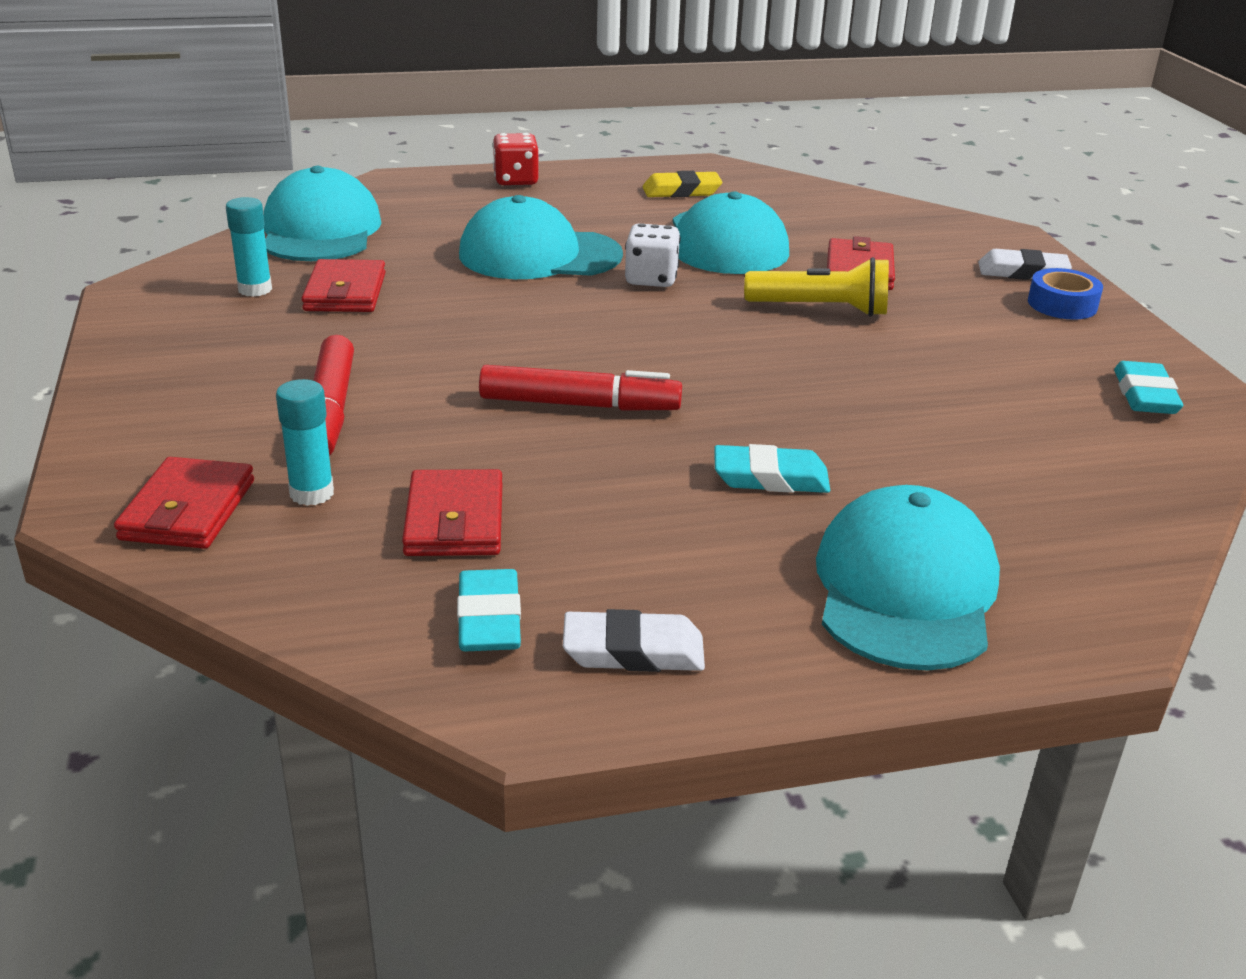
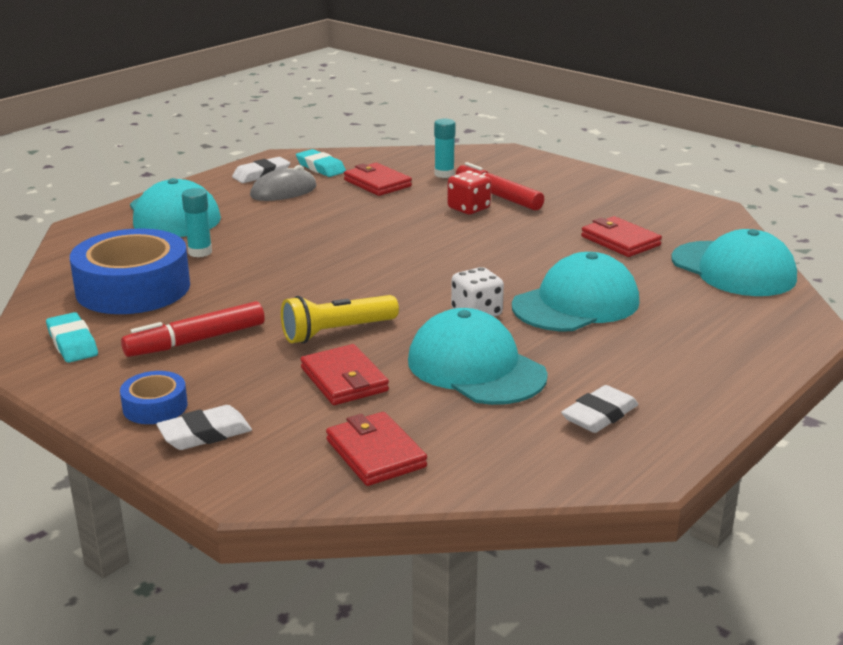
camera: 145 degrees right, 5 degrees down
(188, 510) = (475, 159): red wallet -> red wallet (375, 453)
(255, 289) = (664, 226): turquoise glue stick -> turquoise glue stick (200, 252)
(516, 180) = (738, 367): red dice -> red dice (468, 208)
(579, 405) = (397, 232): red marker -> red marker (196, 341)
(645, 571) = (283, 191): none -> grey mouse
(681, 191) = (599, 415): yellow eraser -> white eraser
(770, 478) = (267, 232): turquoise eraser -> none
(1042, 448) = (133, 288): none -> blue tape

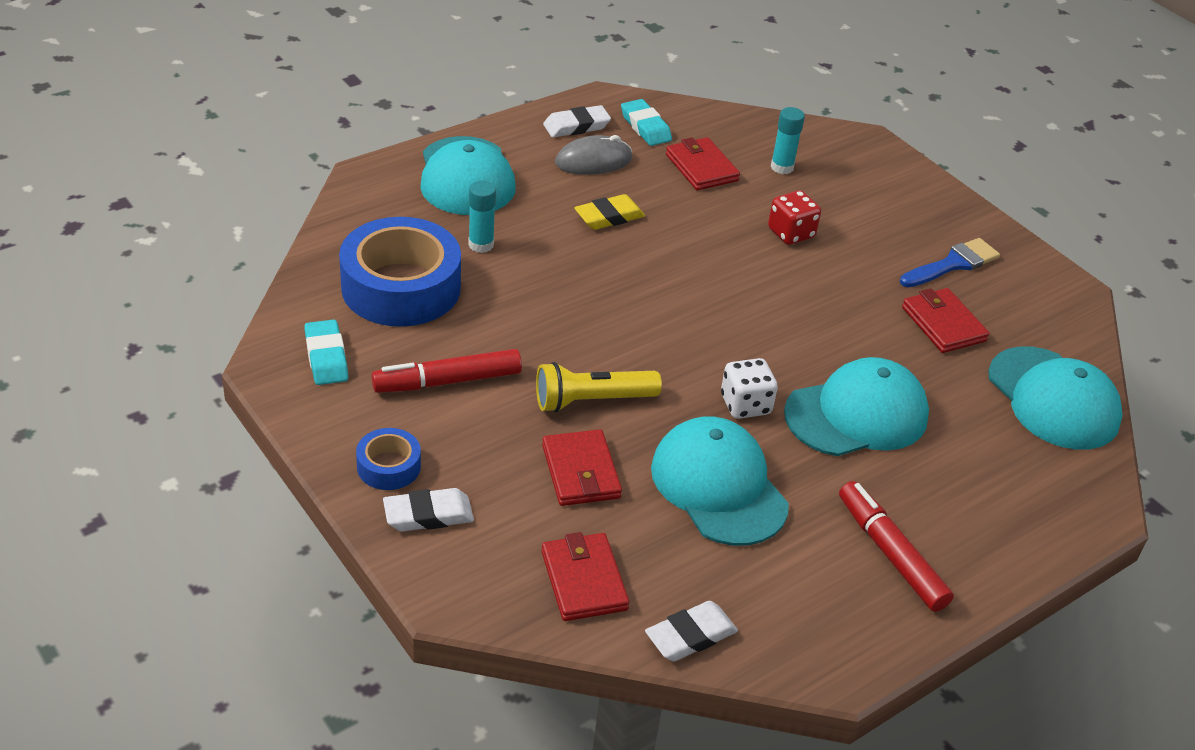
camera: 10 degrees right, 15 degrees up
(309, 220) = (609, 217): none -> yellow eraser
(498, 196) = (831, 218): red marker -> red marker (890, 554)
(599, 415) = (822, 582): white eraser -> white eraser (690, 636)
(609, 207) = (953, 264): none -> blue brush

